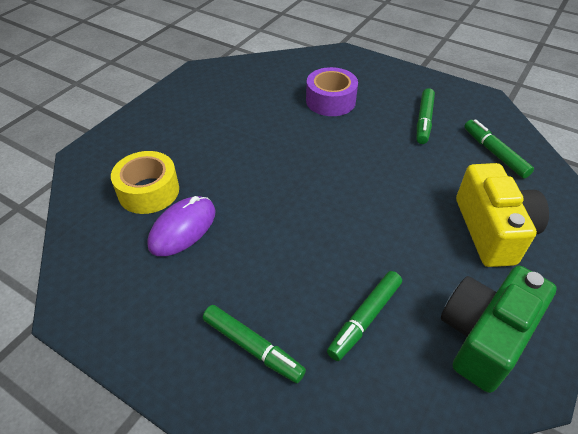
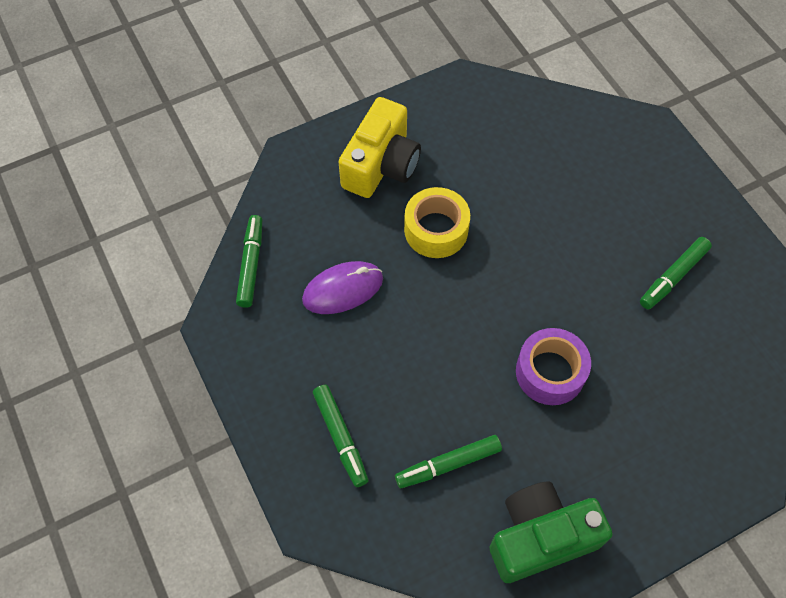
camera: 30 degrees right, 15 degrees up
(149, 191) = (332, 230): yellow tape -> yellow tape (436, 230)
(330, 101) = (585, 197): purple tape -> purple tape (550, 372)
(492, 230) = (636, 445): yellow camera -> yellow camera (381, 165)
(494, 153) = (719, 359): green marker -> green marker (251, 264)

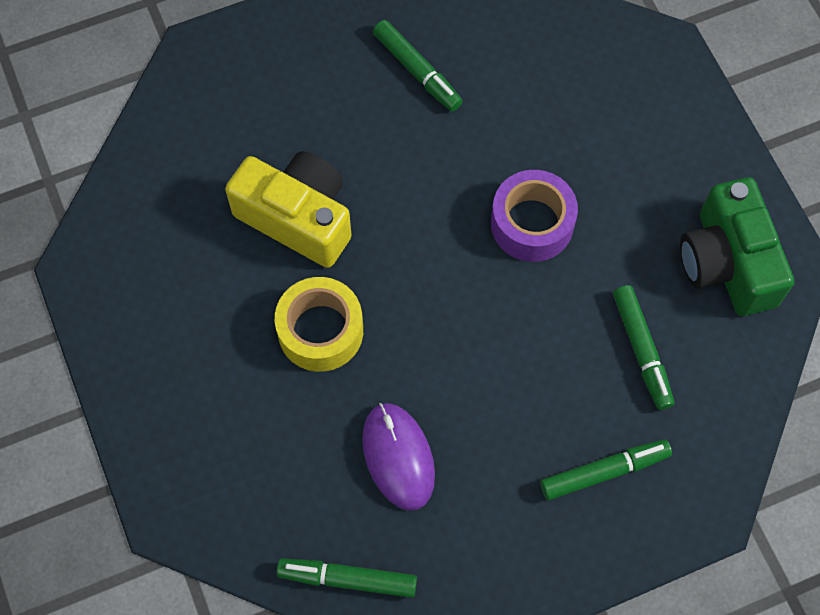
camera: 85 degrees left, 5 degrees up
(381, 165) = (206, 392): yellow camera -> yellow camera (297, 218)

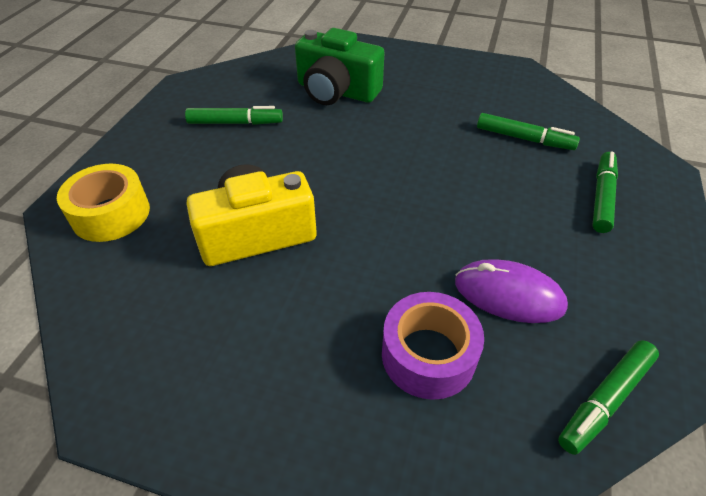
camera: 50 degrees left, 20 degrees down
(320, 331) = (358, 276): yellow tape -> yellow tape (111, 214)
(532, 223) = (393, 134): purple tape -> purple tape (428, 355)
(727, 263) = (496, 85): green camera -> green camera (336, 91)

